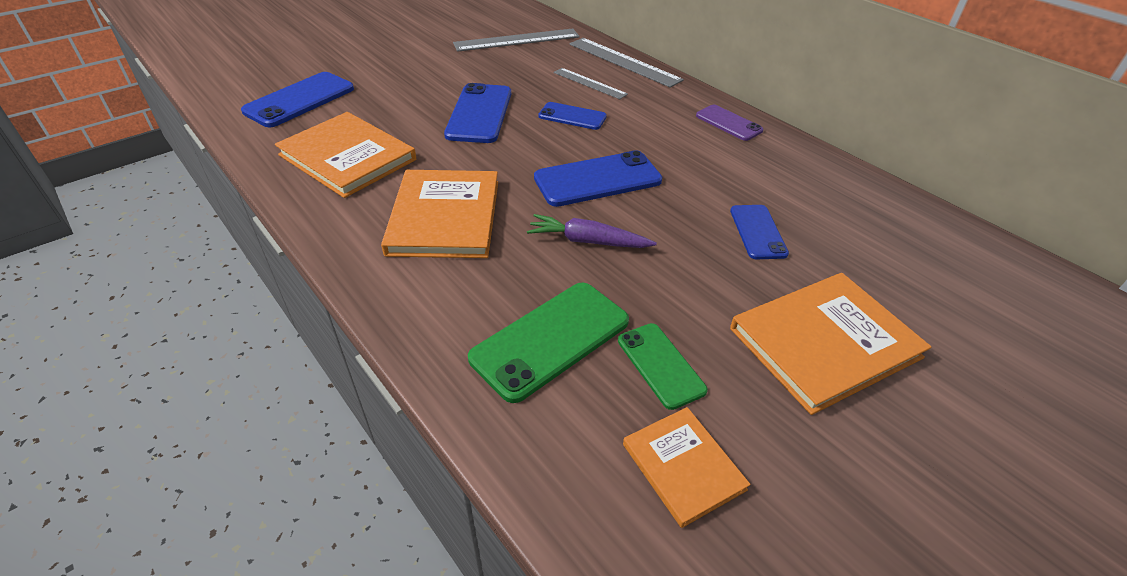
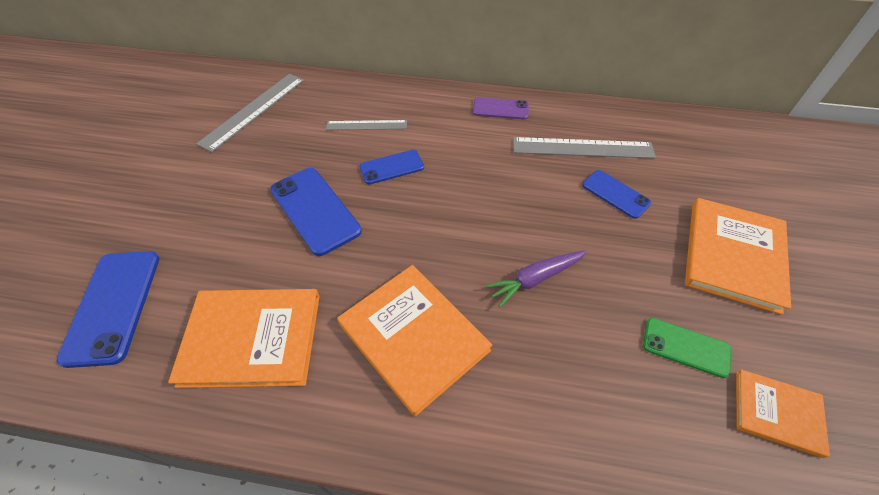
camera: 40 degrees left, 10 degrees up
(551, 340) = (611, 386): green phone -> none
(597, 179) = (477, 217): blue phone -> none
(623, 62) = (367, 89): grey ruler -> grey ruler (582, 148)

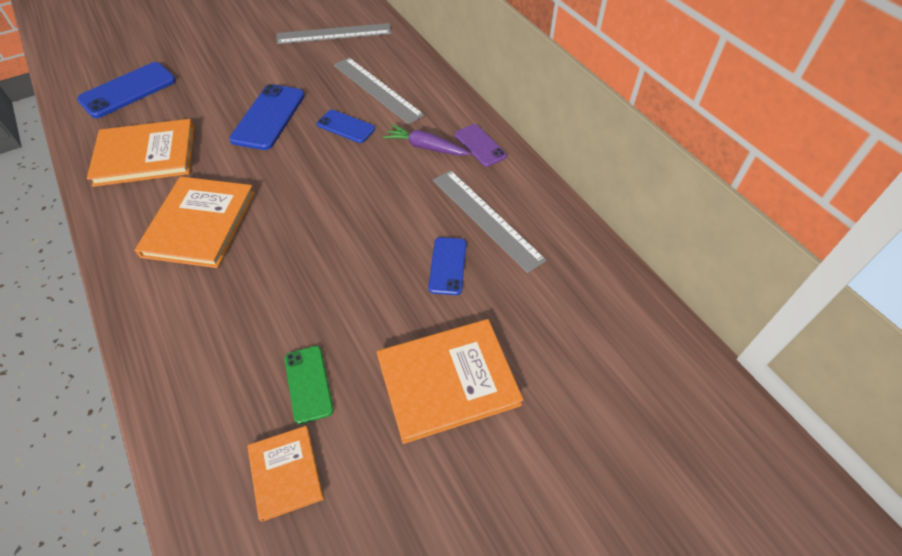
camera: 50 degrees right, 0 degrees up
(252, 339) = (145, 155): orange book -> orange book turned 60 degrees counterclockwise
(366, 125) = (377, 89): grey ruler -> grey ruler, size x1.65
(535, 279) = (303, 260): purple carrot -> purple carrot (426, 147)

